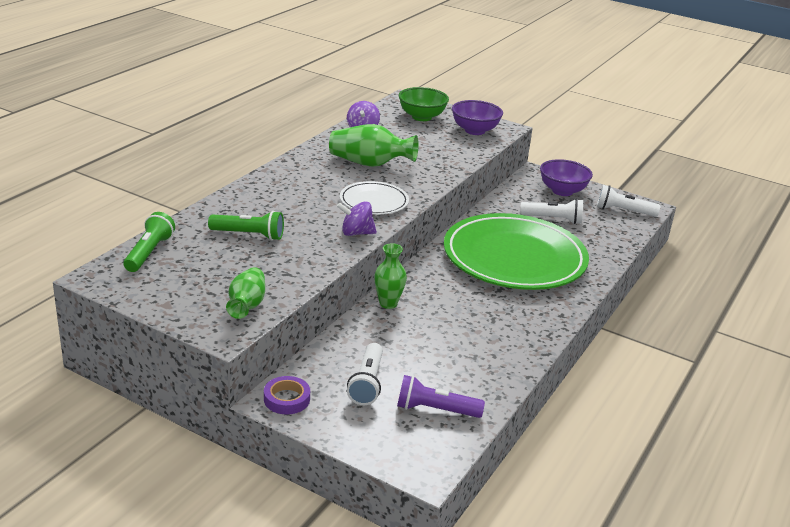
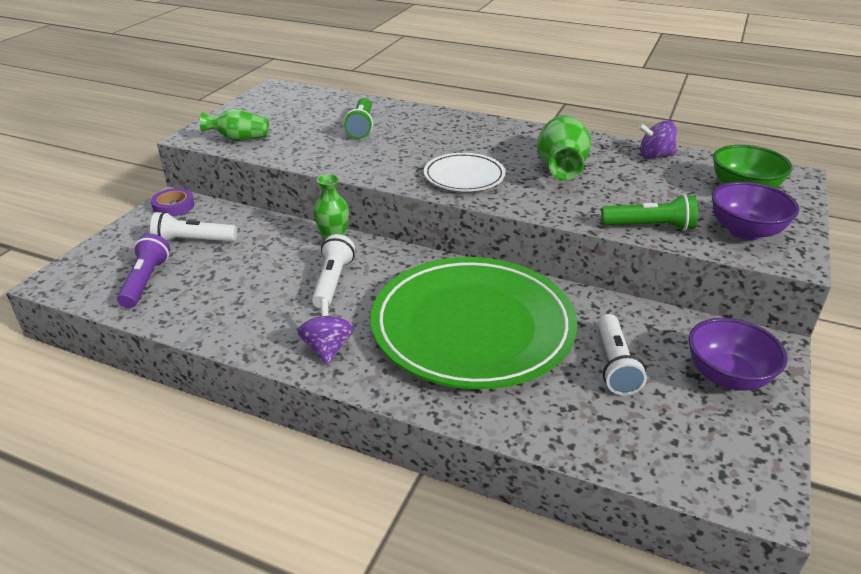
camera: 85 degrees right, 5 degrees up
(149, 252) = (317, 97): green flashlight -> green flashlight (650, 227)
(356, 233) = (386, 173): purple spinning top -> purple spinning top (327, 348)
(623, 211) = (712, 457): white flashlight -> white flashlight (333, 282)

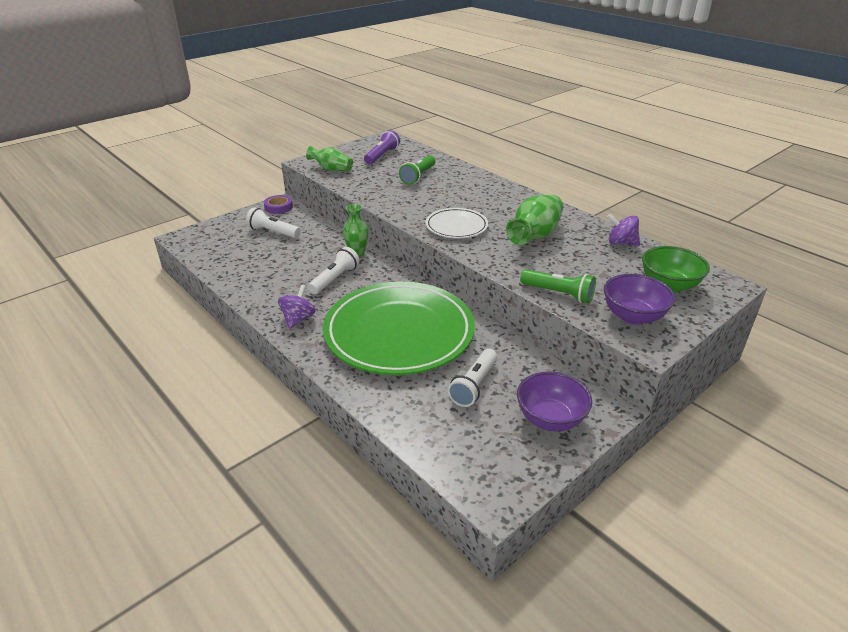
camera: 25 degrees right, 0 degrees up
(146, 281) = (228, 250): purple flashlight -> purple flashlight (382, 155)

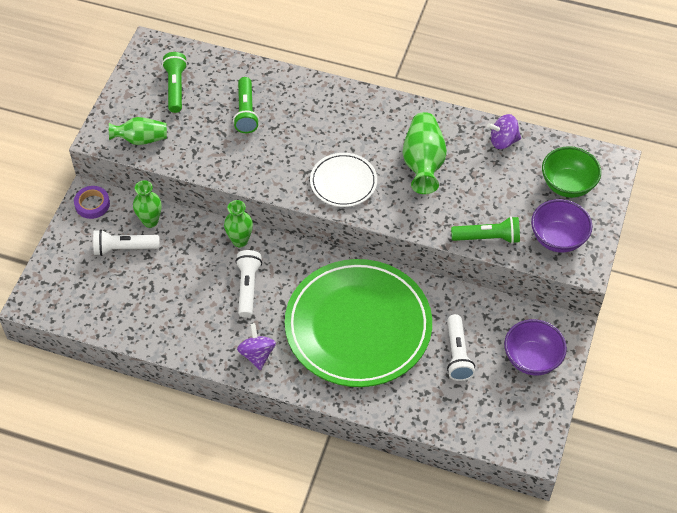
camera: 30 degrees left, 20 degrees up
(306, 225) = (150, 221): none -> green vase
(382, 155) = (176, 87): purple flashlight -> green flashlight

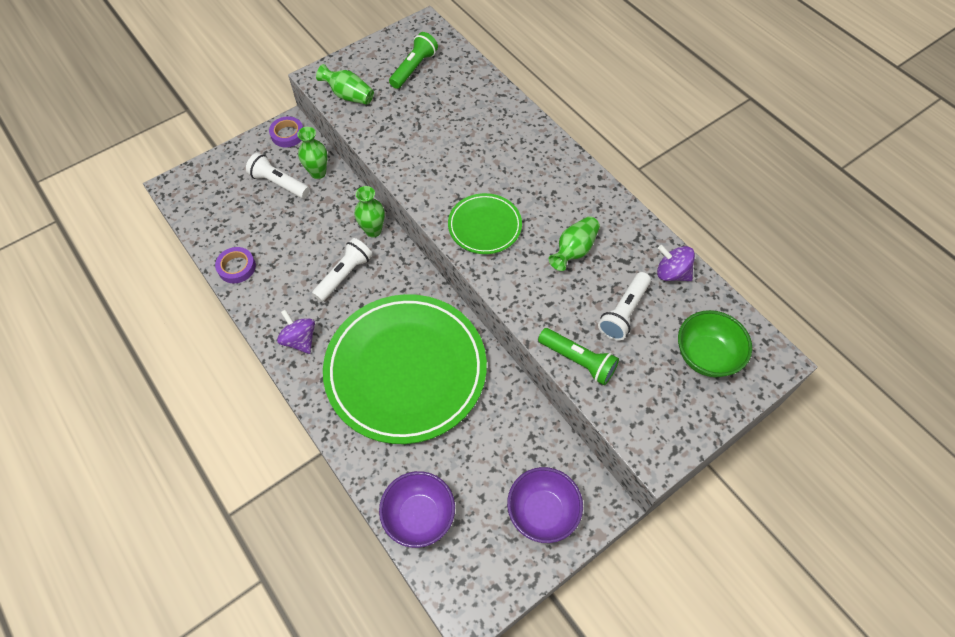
camera: 35 degrees right, 5 degrees up
(153, 333) = (237, 267): none -> purple tape
(246, 112) = (453, 118): green flashlight -> none
(257, 354) = (300, 340): purple spinning top -> purple spinning top turned 60 degrees counterclockwise
(343, 182) = (484, 226): white plate -> green plate
(423, 163) = (574, 250): green vase -> green vase, size x0.65
(457, 354) = (473, 457): white flashlight -> white flashlight (623, 312)
(558, 238) = (651, 406): purple bowl -> purple bowl (419, 516)

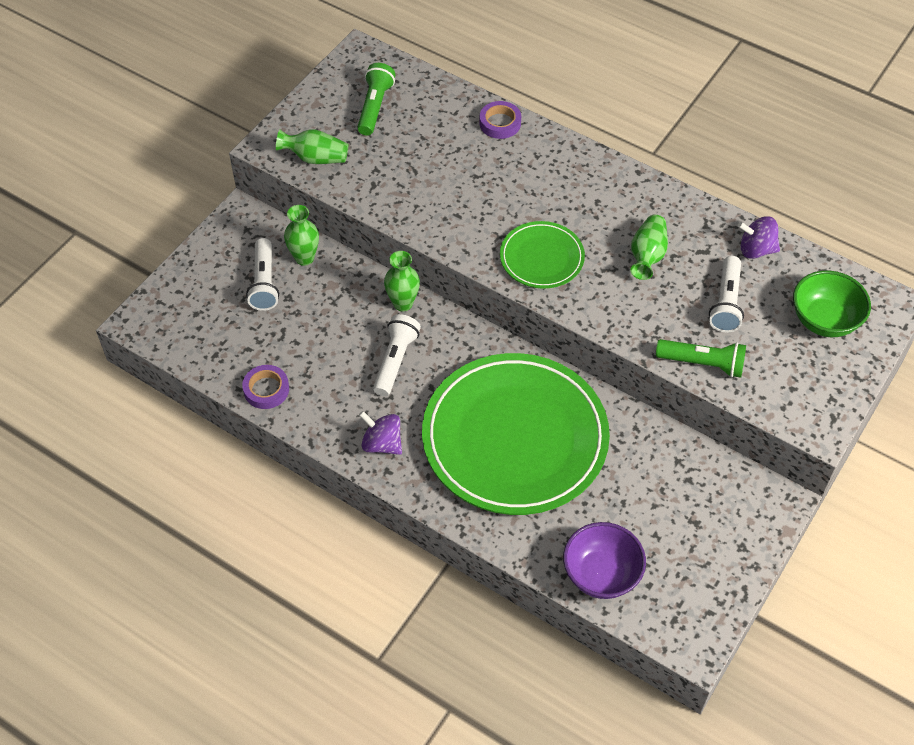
camera: 20 degrees left, 5 degrees down
(279, 183) = (264, 283): white flashlight -> white flashlight turned 105 degrees counterclockwise
(287, 134) = (244, 224): purple tape -> purple tape (500, 123)
(542, 512) = (722, 528): purple bowl -> none

